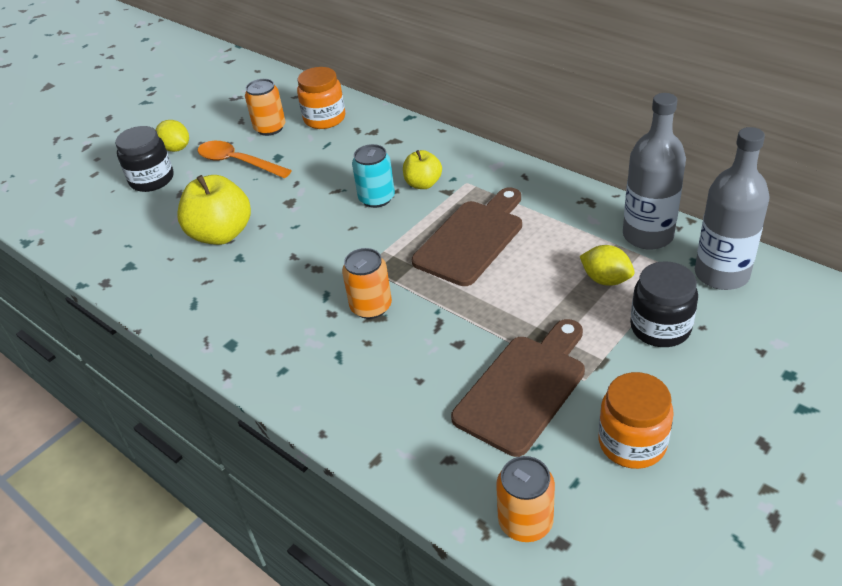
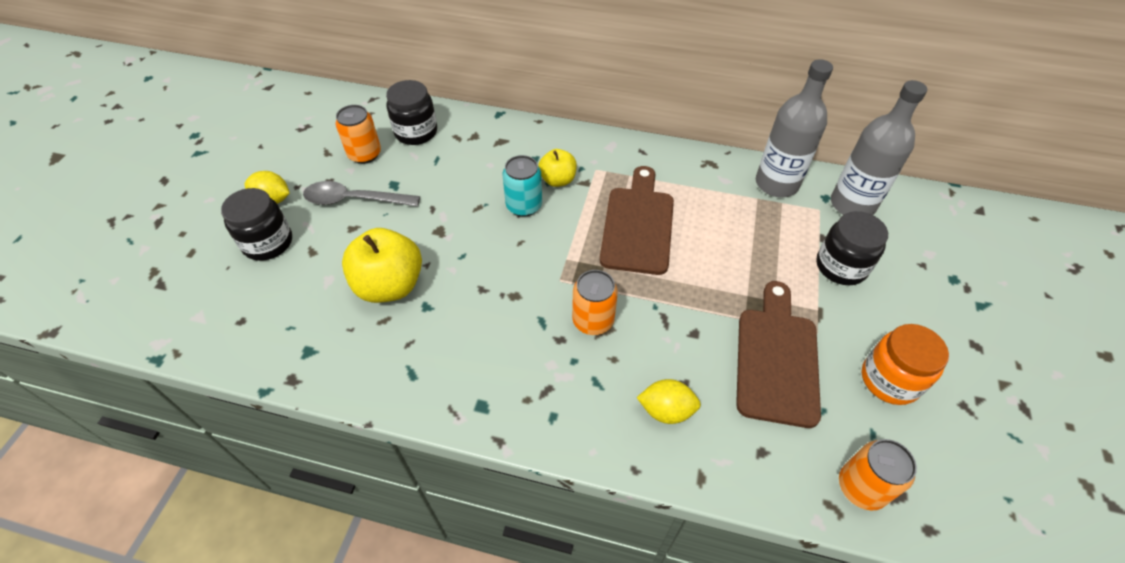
camera: 30 degrees left, 10 degrees up
(237, 162) = (354, 200): orange spoon -> grey spoon
(324, 119) = (416, 132): orange jar -> black jar
(606, 279) = (772, 234): yellow lemon -> yellow lemon (666, 410)

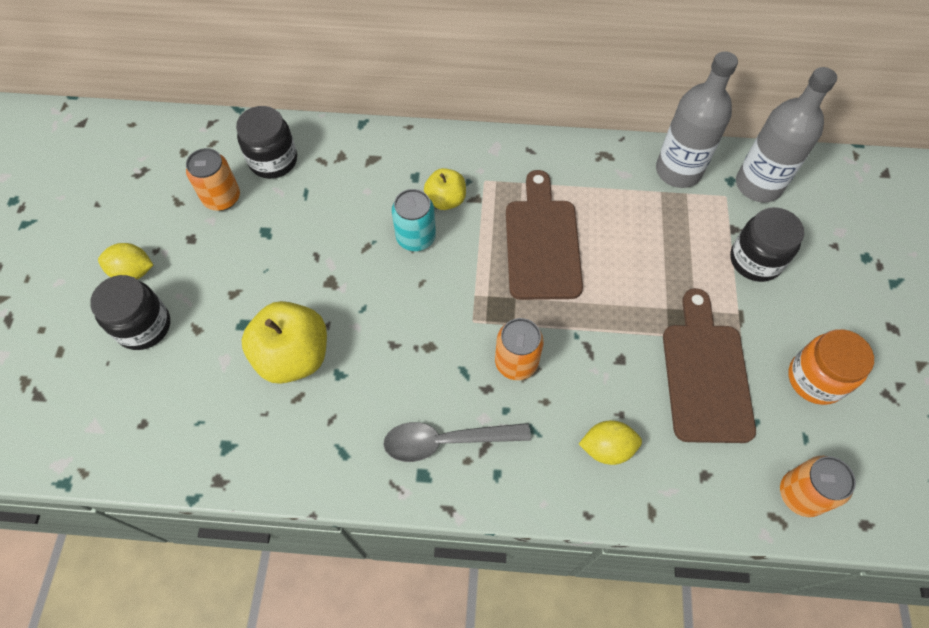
camera: 10 degrees left, 10 degrees up
(354, 200) = (226, 258): grey spoon -> grey spoon (446, 441)

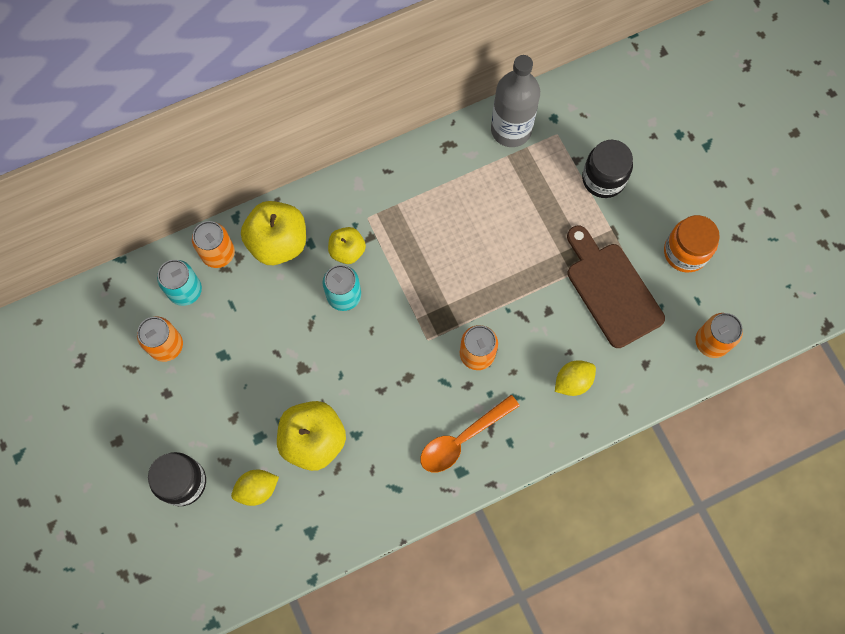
camera: 30 degrees left, 10 degrees up
(133, 272) = (141, 445): yellow lemon -> yellow lemon (257, 489)
(273, 160) = (185, 290): black jar -> turquoise can
(325, 144) = (218, 253): none -> orange can
(385, 162) = (278, 243): none -> yellow apple
(446, 441) = (462, 439): grey spoon -> orange spoon
(542, 243) = (442, 248): brown cutting board -> none
(758, 185) = (576, 111): grey bottle -> none

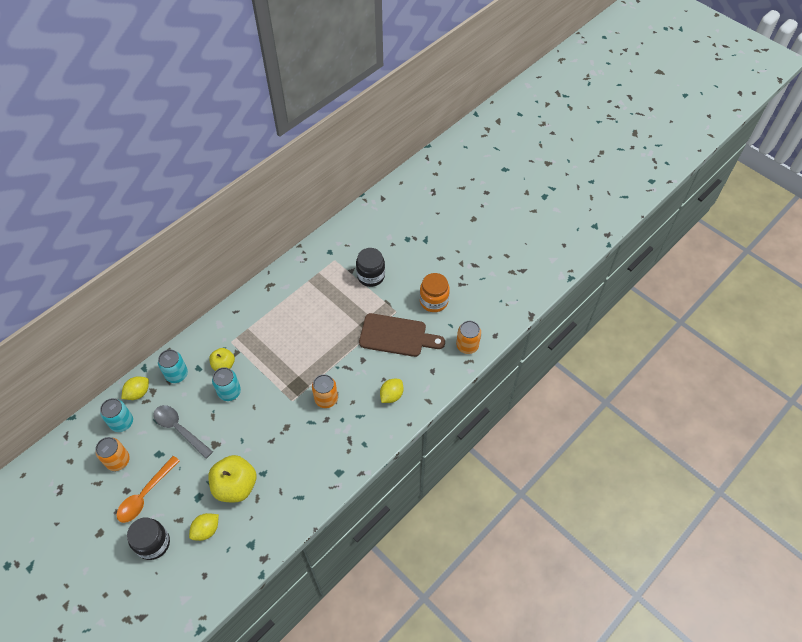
camera: 20 degrees left, 15 degrees down
(218, 253) = (138, 393): orange can -> yellow lemon
(260, 328) = (179, 429): none -> grey spoon
(278, 243) = (177, 374): yellow apple -> turquoise can
(462, 439) = (333, 452): orange spoon -> orange spoon (145, 495)
(511, 130) = (305, 266): grey bottle -> none
(611, 290) = (397, 336): brown cutting board -> brown cutting board turned 150 degrees clockwise

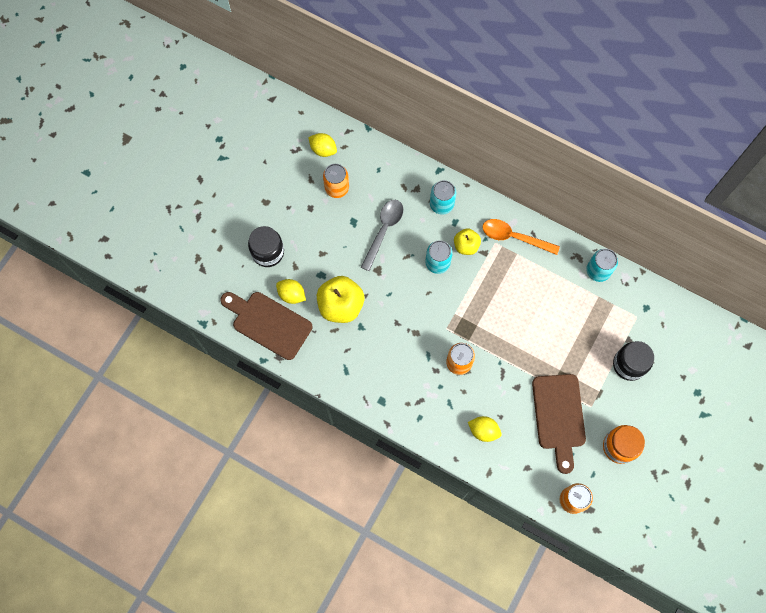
camera: 75 degrees right, 15 degrees up
(122, 422) = (375, 175): turquoise can -> turquoise can (598, 271)
(138, 393) = (410, 176): yellow lemon -> yellow lemon (323, 149)
(145, 495) = (310, 226): orange spoon -> orange spoon (514, 237)
(226, 560) = (268, 323): none -> brown cutting board

